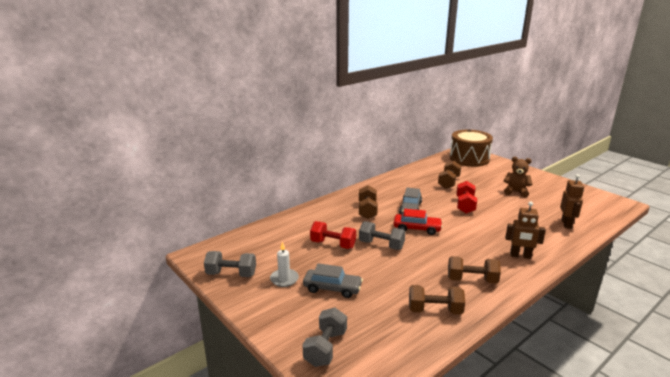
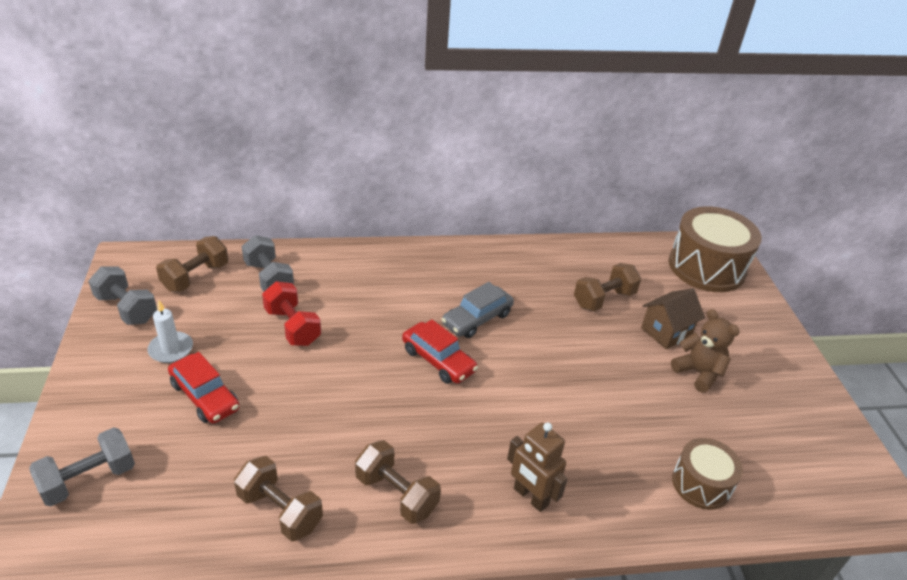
camera: 30 degrees right, 15 degrees up
(332, 288) = (205, 396): grey car -> red car
(367, 210) = (410, 292): brown dumbbell -> brown dumbbell (196, 277)
(381, 245) = (352, 362): grey dumbbell -> grey dumbbell (269, 278)
(465, 205) = (570, 356): red dumbbell -> none
(486, 184) = (666, 332): none -> brown house
(566, 224) = (701, 484): brown robot -> brown drum

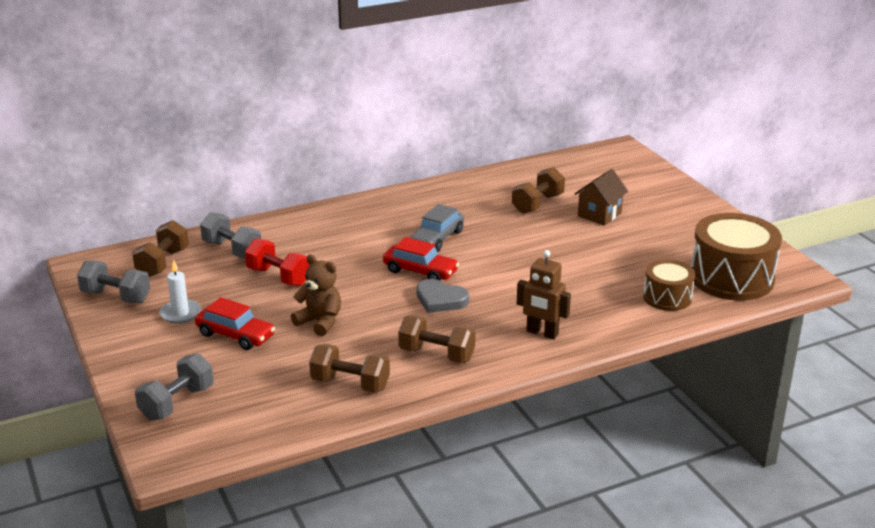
camera: 15 degrees left, 10 degrees down
(440, 408) = (440, 300): none -> grey heart
(698, 373) = (637, 234): brown teddy bear -> brown teddy bear (320, 322)
(706, 267) = (613, 165): brown drum -> brown drum (731, 278)

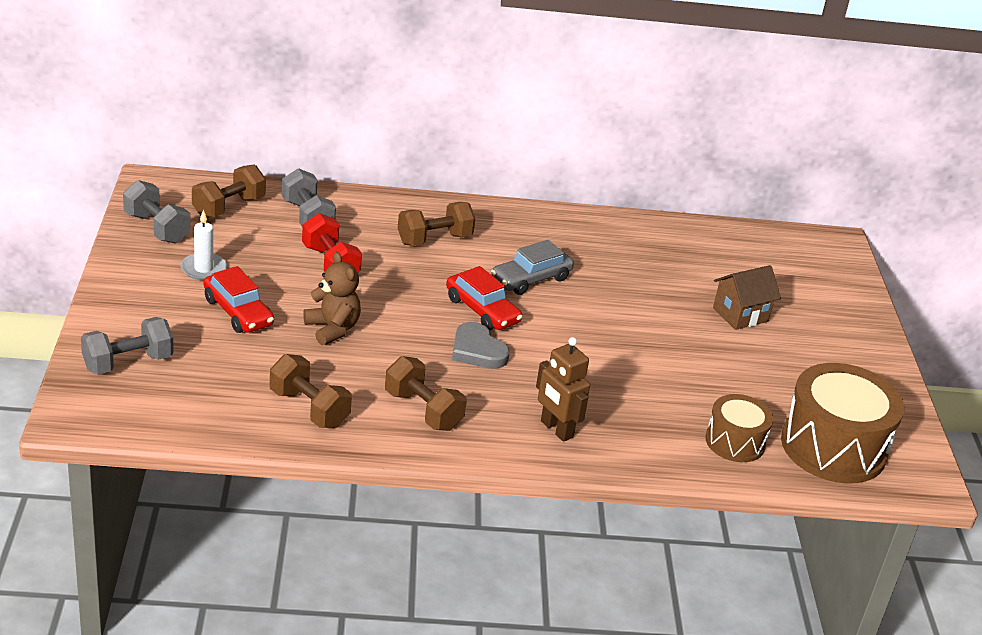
camera: 20 degrees right, 5 degrees up
(537, 204) = (678, 277): brown dumbbell -> brown dumbbell (434, 239)

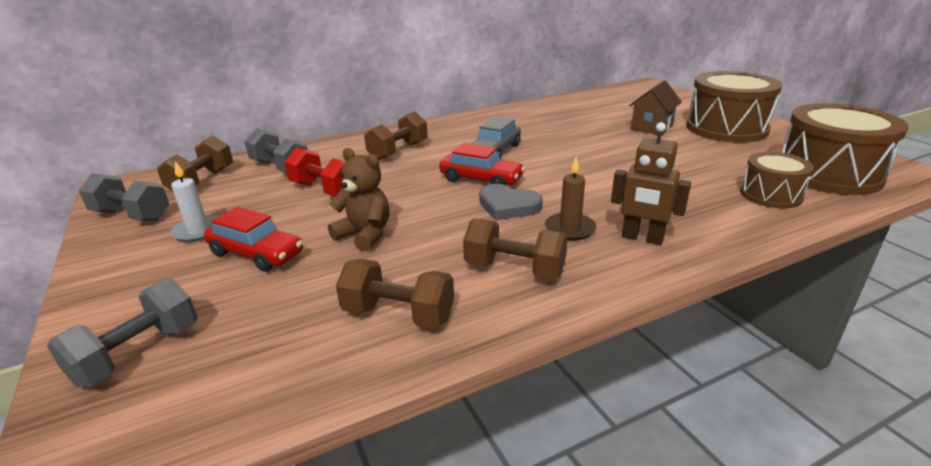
camera: 20 degrees left, 5 degrees down
(506, 395) = (570, 229): none -> brown candle
(824, 350) = (726, 128): none -> brown drum

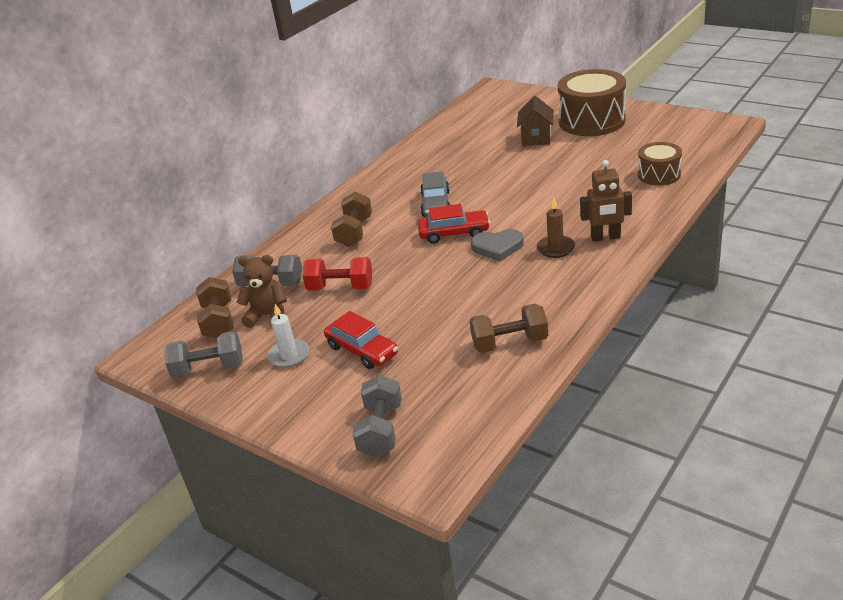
camera: 25 degrees left, 5 degrees up
(256, 254) = (362, 350): red car -> red car turned 45 degrees clockwise
(365, 235) = (422, 307): brown teddy bear -> brown teddy bear (268, 315)
(514, 269) = (548, 289): brown dumbbell -> none
(828, 174) = (683, 144): brown drum -> none

